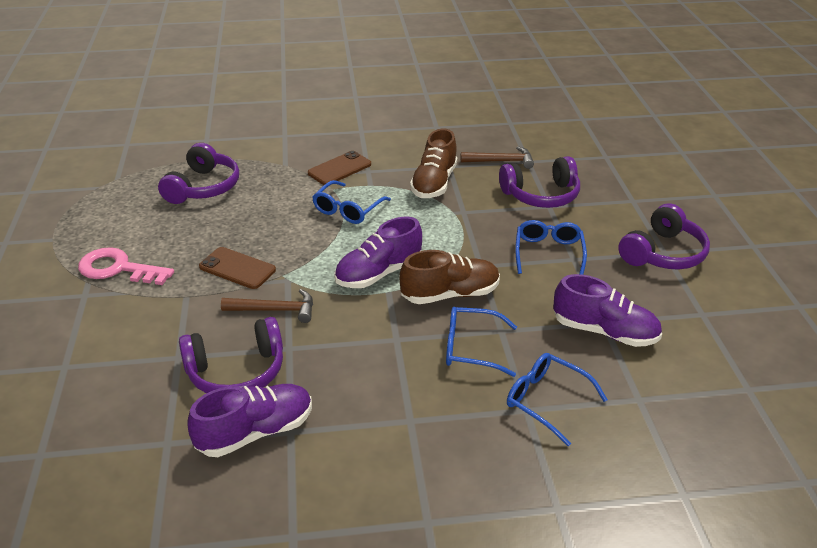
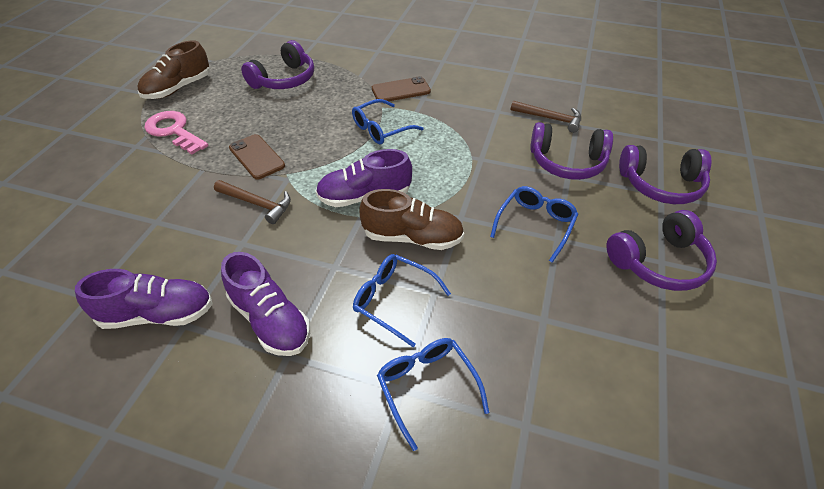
camera: 25 degrees right, 10 degrees up
(236, 371) = (187, 250): purple headphones -> purple headphones (661, 185)
(434, 183) = (473, 124): brown shoe -> brown shoe (178, 88)
(604, 331) = (538, 330): purple shoe -> purple shoe (270, 320)

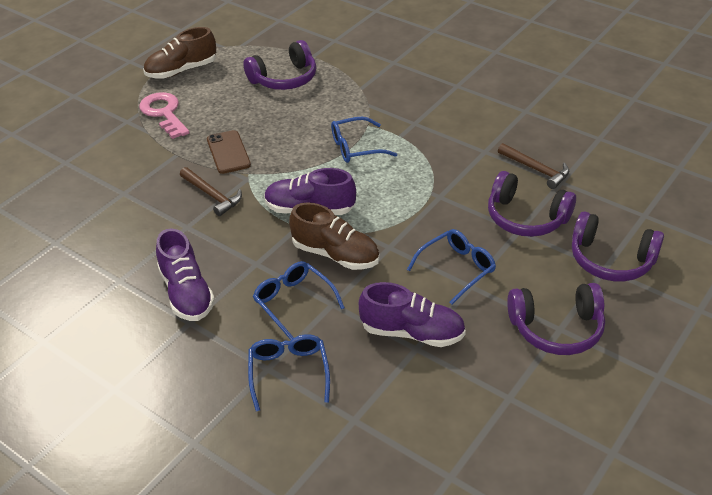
camera: 20 degrees right, 5 degrees down
(158, 314) = (102, 267): purple shoe -> purple shoe (412, 332)
(401, 90) = (395, 110): brown phone -> none

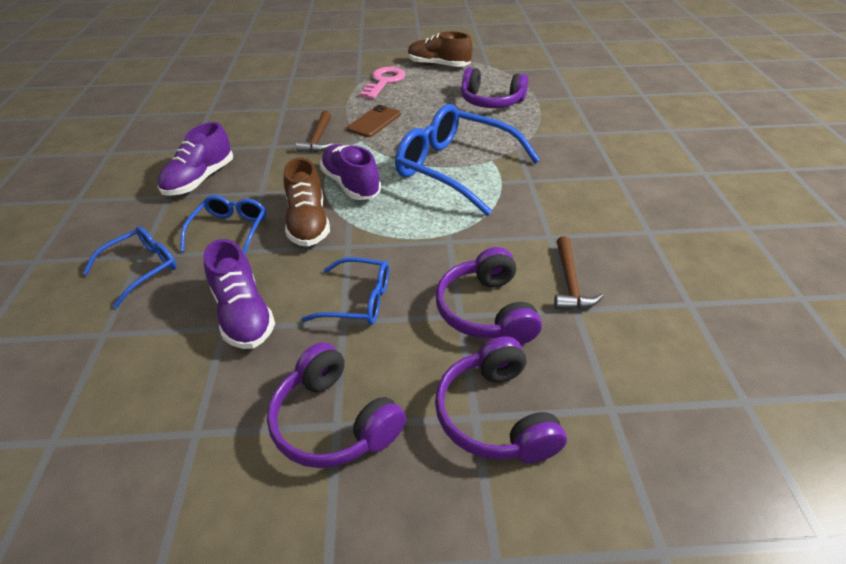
camera: 50 degrees right, 0 degrees up
(356, 147) = (455, 168): blue glasses -> blue glasses, size x1.90

